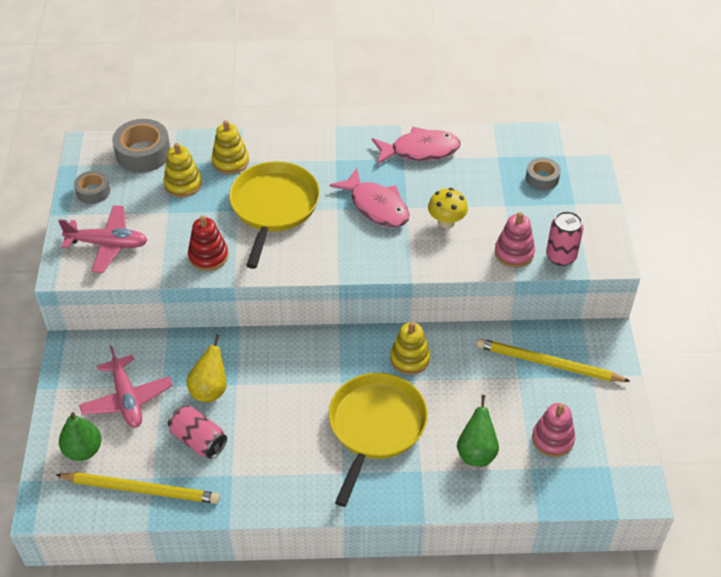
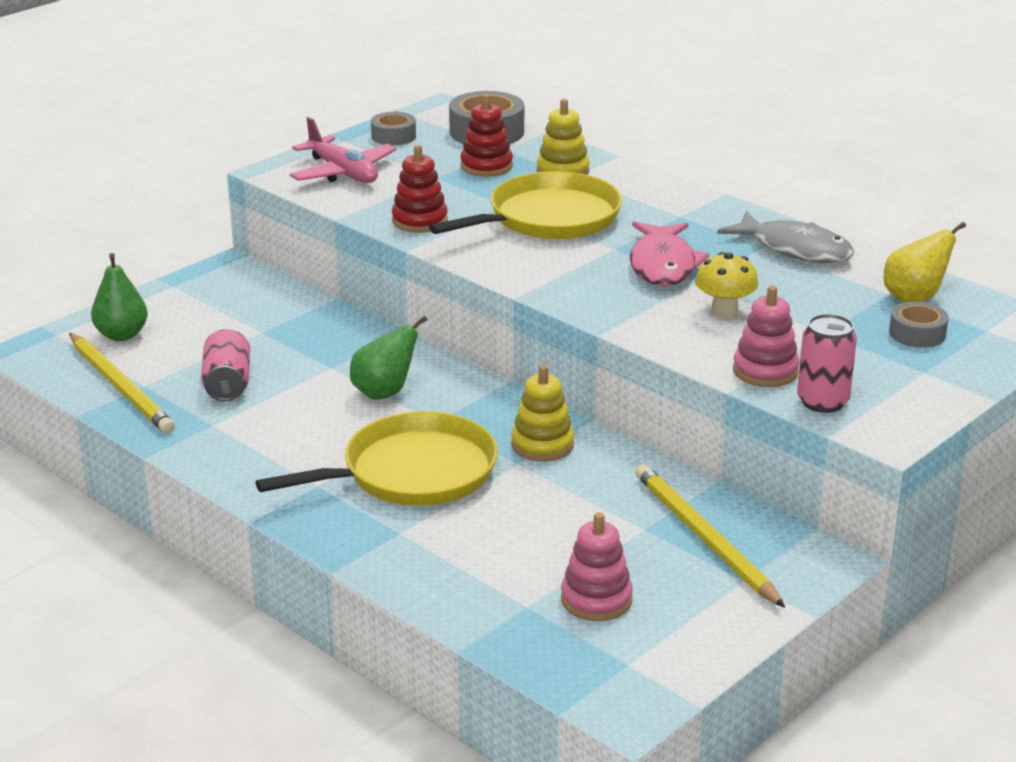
camera: 45 degrees right, 20 degrees down
(127, 399) = (217, 323): pink plane -> none
(183, 184) = (486, 166): yellow stacking toy -> red stacking toy
(210, 390) = (299, 357): yellow pear -> yellow pear (914, 298)
(420, 150) = (795, 249): pink fish -> grey fish
(476, 453) = (485, 556): green pear -> green pear (384, 393)

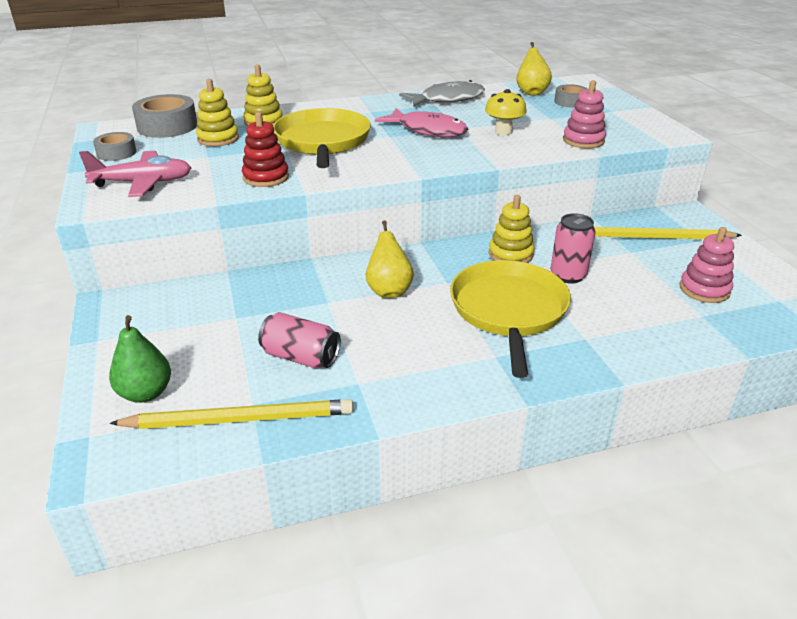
camera: 60 degrees left, 5 degrees up
(384, 393) = (389, 290): green pear -> yellow pear
(486, 166) = (218, 139): red stacking toy -> yellow stacking toy
(822, 402) = (629, 138): pink can -> pink can (568, 275)

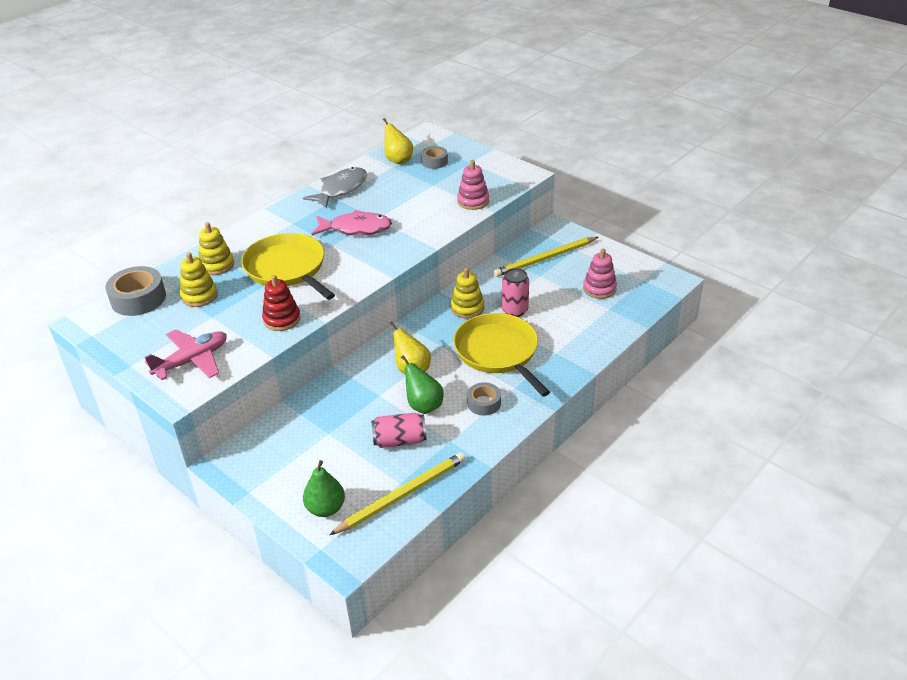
camera: 30 degrees left, 5 degrees up
(116, 153) = (130, 341): grey tape -> grey tape (484, 403)
(365, 332) = (423, 405): none -> green pear
(503, 132) = (412, 211): yellow mushroom -> none

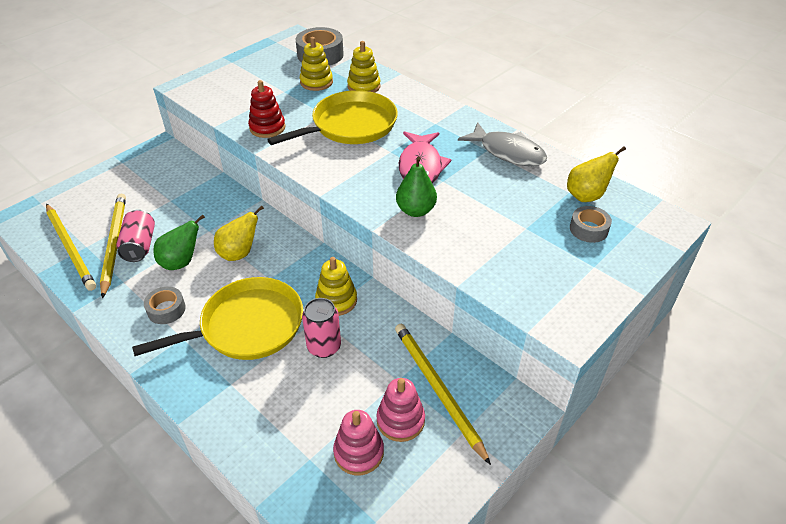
camera: 90 degrees right, 5 degrees up
(192, 361) = (225, 87): pink plane -> none
(326, 508) = (81, 203): green pear -> green pear (415, 210)
(396, 461) = (114, 244): none -> yellow pencil
(473, 201) = (484, 265): pink stacking toy -> pink stacking toy (400, 420)

